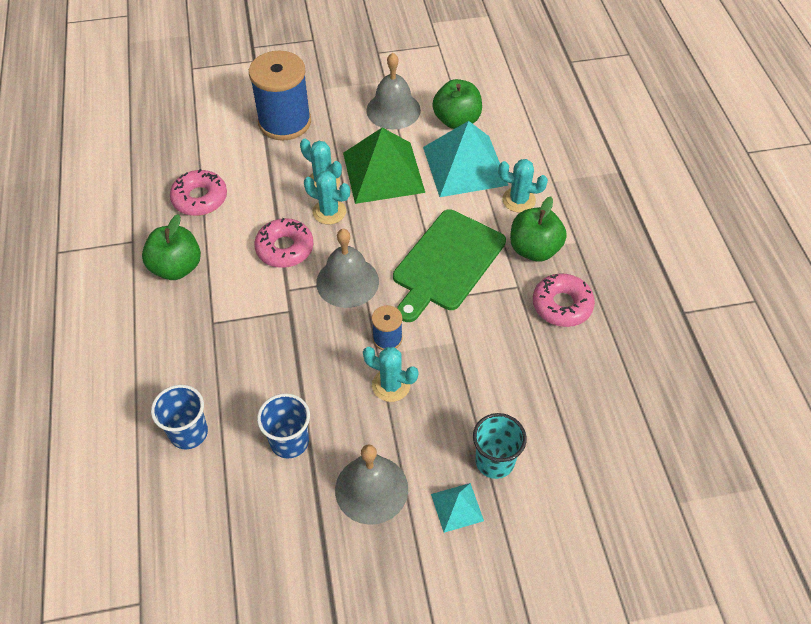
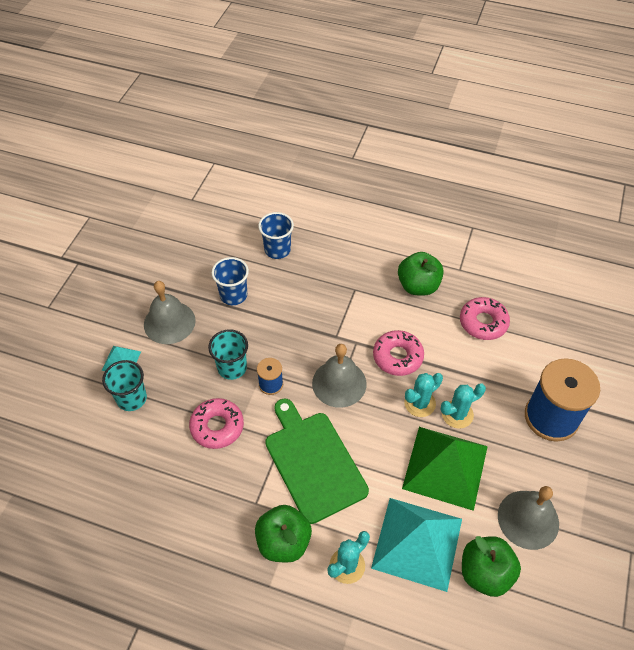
camera: 120 degrees right, 0 degrees up
(391, 385) = (232, 368): turquoise cactus -> turquoise cup
(562, 305) = (215, 526): pink donut -> pink donut (217, 427)

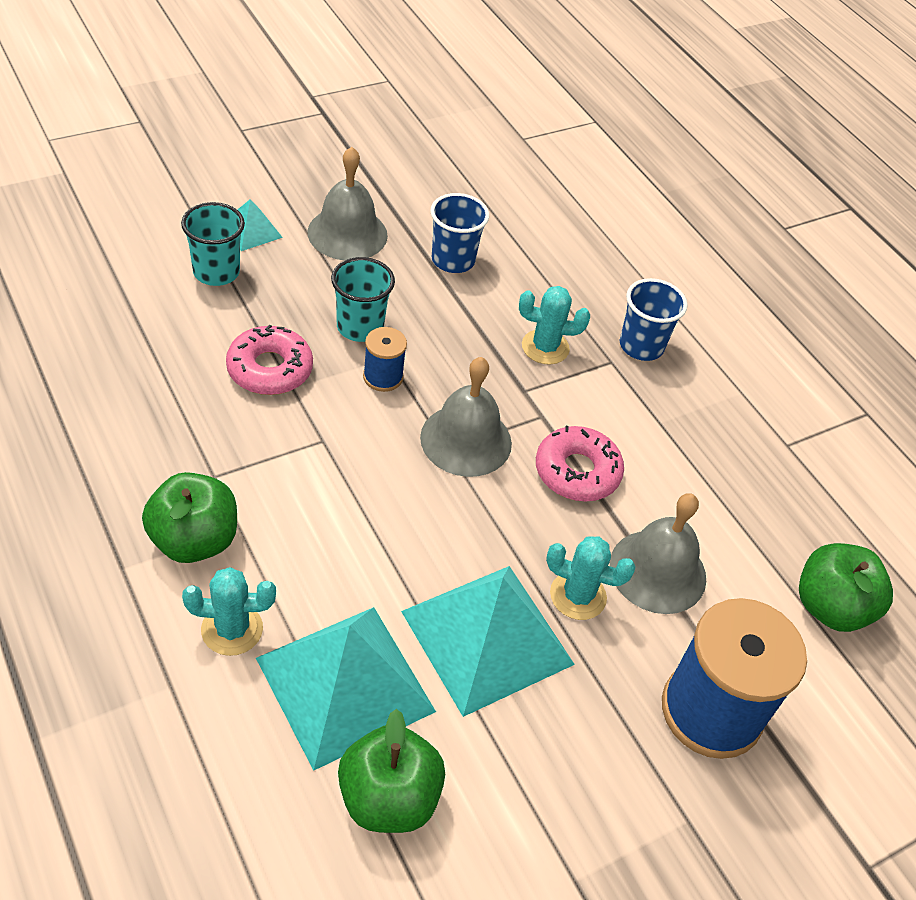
camera: 35 degrees right, 5 degrees down
(277, 250) = (564, 254): blue cup -> blue cup (641, 346)
(313, 462) = (330, 493): green cutting board -> none
(418, 286) = (703, 420): green apple -> green apple (830, 607)
(420, 403) = (542, 543): turquoise cactus -> turquoise cactus (545, 347)
(445, 467) = (487, 637): green pyramid -> turquoise pyramid
(483, 322) = (746, 527): pink donut -> none
(528, 519) = (525, 794): grey bell -> grey bell (657, 571)

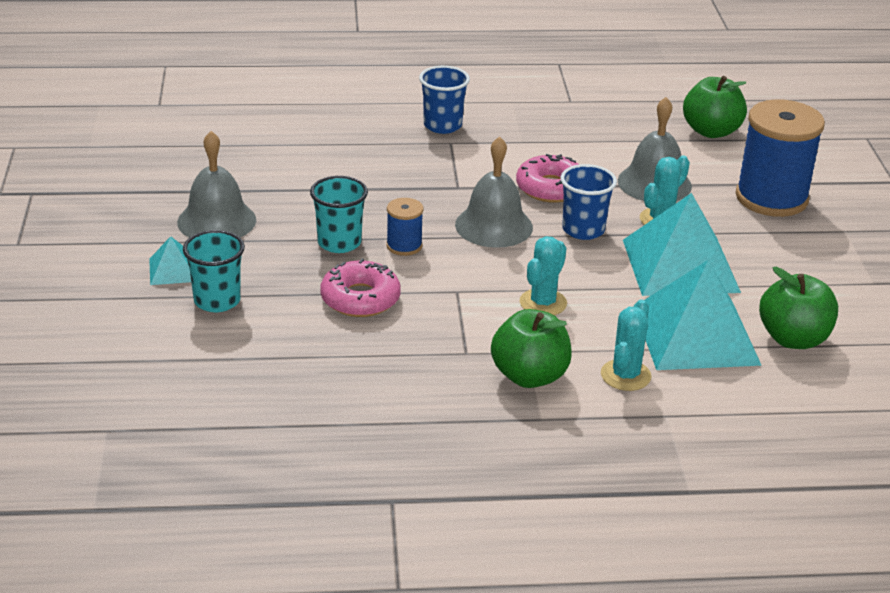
camera: 60 degrees left, 15 degrees down
(453, 260) = (289, 178): blue cup -> blue cup (583, 230)
(545, 347) = (418, 165): turquoise cactus -> turquoise cactus (543, 303)

